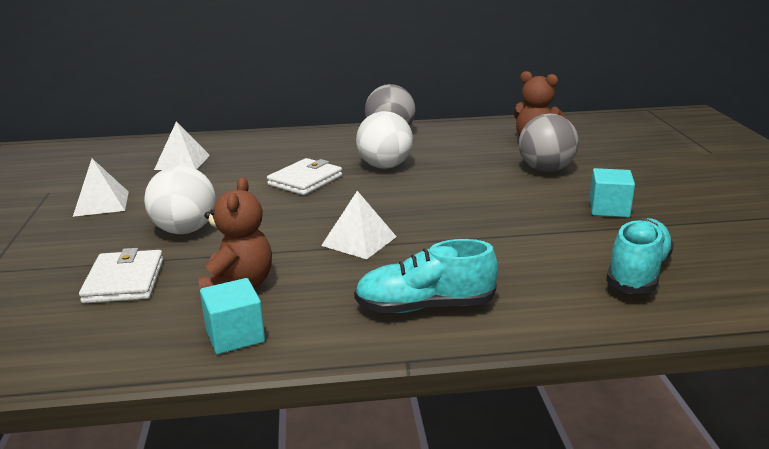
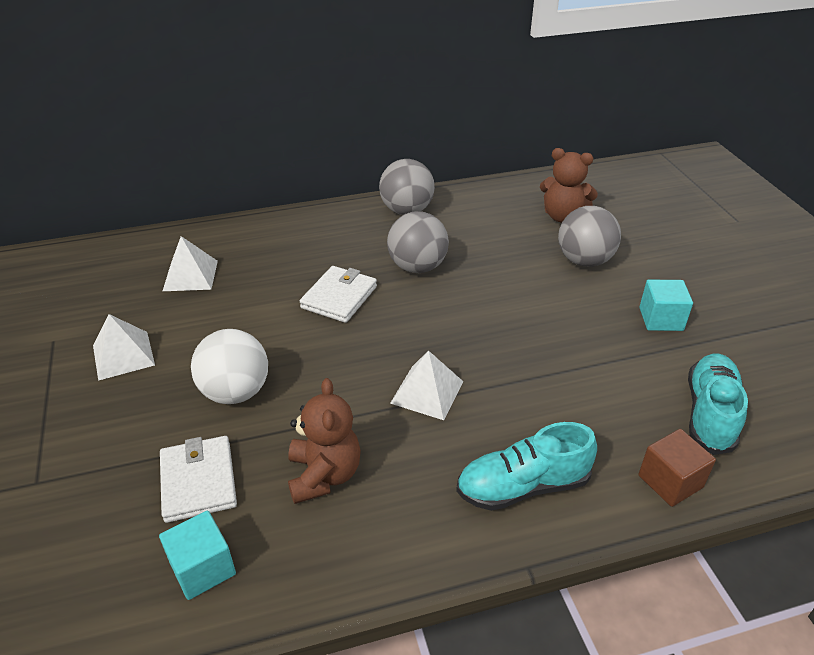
camera: 10 degrees left, 15 degrees up
(235, 335) = (347, 552): turquoise cube -> turquoise cube (202, 568)
(385, 166) = (417, 267): white ball -> grey ball
(578, 315) = (670, 481): none -> brown cube

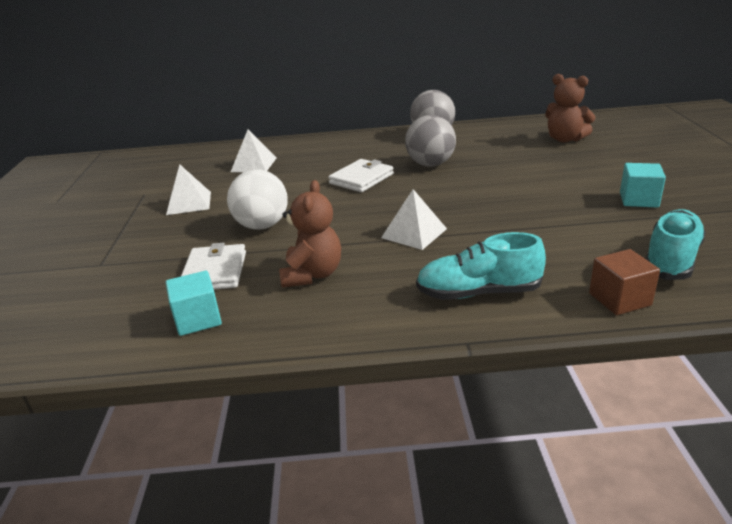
camera: 15 degrees right, 10 degrees down
(584, 261) = (576, 164): grey ball -> none

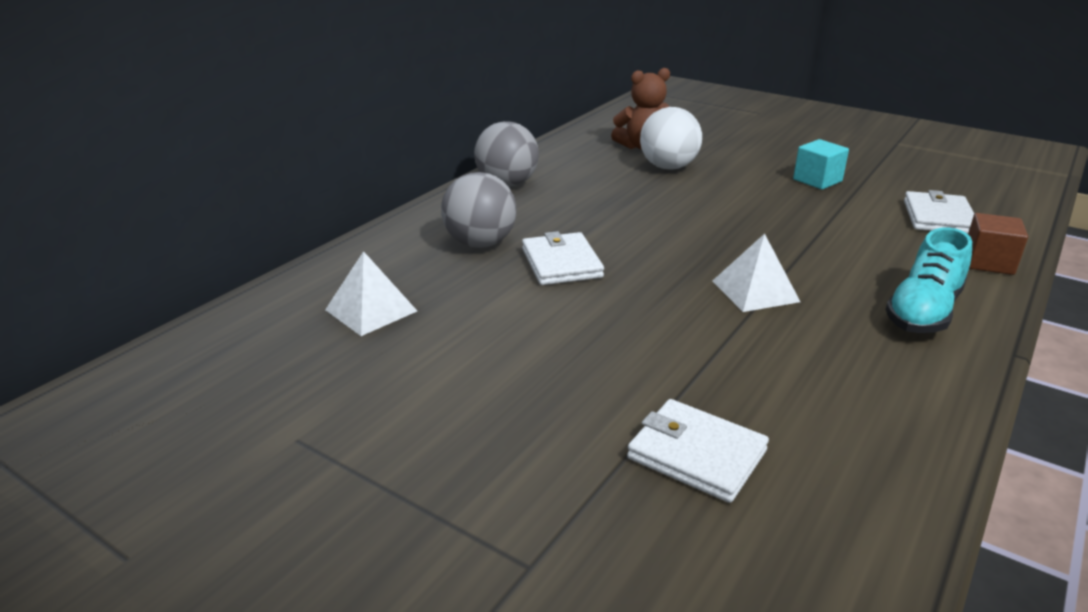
camera: 55 degrees left, 0 degrees up
(189, 203) = (418, 406): white pyramid -> none
(198, 319) = (826, 511): turquoise cube -> none
(262, 226) = (599, 372): white ball -> white ball (668, 167)
(312, 275) = (788, 385): brown teddy bear -> none
(430, 164) = (590, 217): grey ball -> grey ball (480, 243)
(671, 259) = (938, 217): turquoise shoe -> white wallet

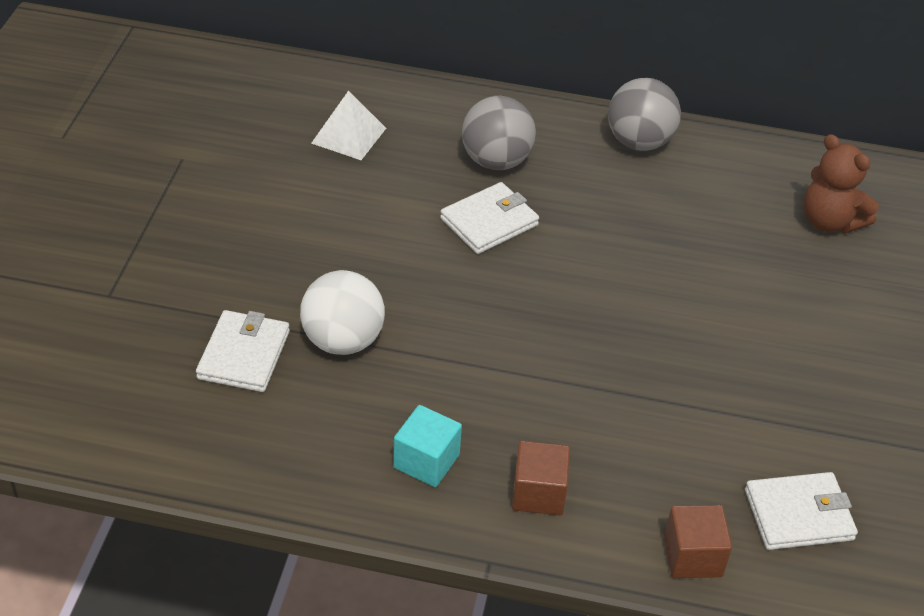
camera: 65 degrees right, 15 degrees up
(668, 167) = (780, 255): white ball -> white ball (343, 341)
(755, 291) = (511, 363): white pyramid -> none
(817, 180) = (839, 393): turquoise cube -> turquoise cube (426, 461)
(923, 311) = (538, 493): turquoise shoe -> brown cube

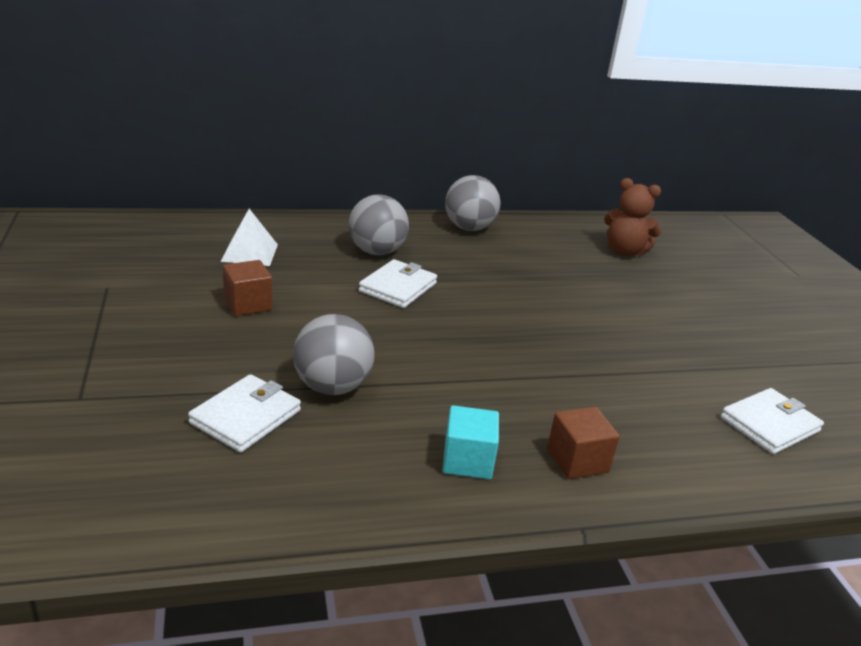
camera: 25 degrees left, 15 degrees down
(244, 355) = (246, 417): white wallet -> white wallet turned 45 degrees clockwise
(343, 341) = (332, 387): white ball -> grey ball
(692, 556) = (728, 474): brown cube -> brown cube (248, 304)

